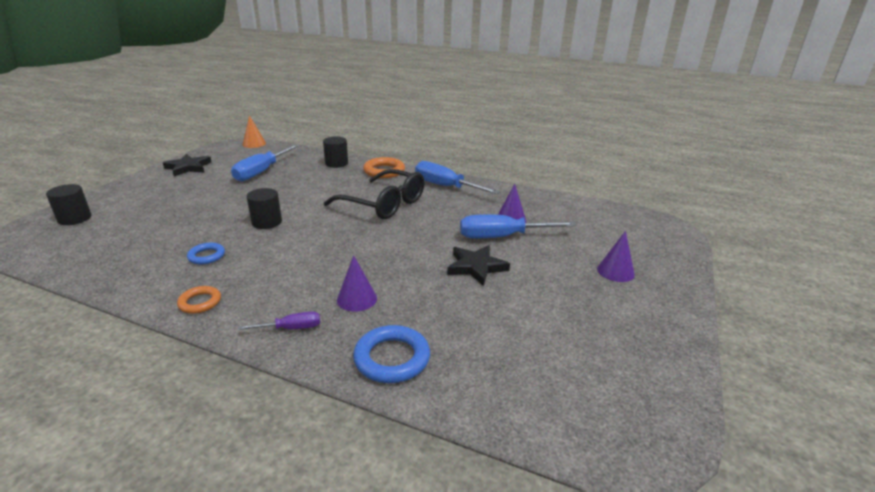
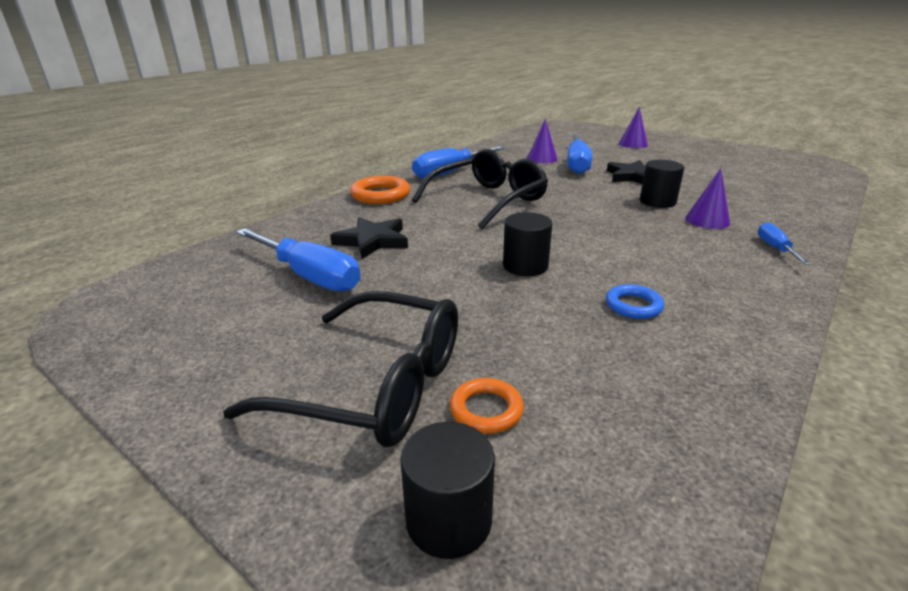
camera: 75 degrees left, 0 degrees up
(157, 198) = (376, 386): none -> black glasses
(188, 167) = (198, 363): black star -> black star (372, 241)
(200, 302) = (756, 301): orange ring -> orange ring (486, 410)
(254, 144) = (125, 289): orange cone -> none
(291, 328) = (775, 248): purple screwdriver -> blue screwdriver
(336, 163) = (323, 220): black cylinder -> black cylinder (657, 202)
(392, 358) = (791, 212): blue ring -> none

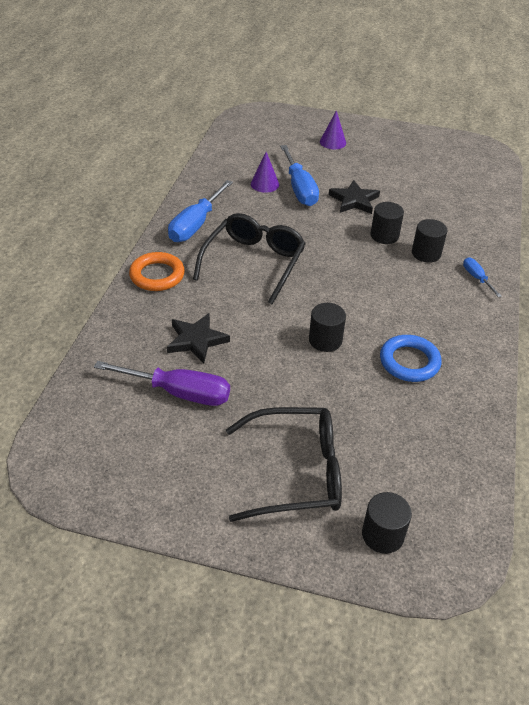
camera: 25 degrees left, 15 degrees up
(308, 275) = (178, 392): blue screwdriver -> purple screwdriver
(486, 410) = (365, 469): orange ring -> none
(633, 305) = (409, 362): blue ring -> blue ring, size x1.65
(707, 220) = (426, 253): purple cone -> black cylinder

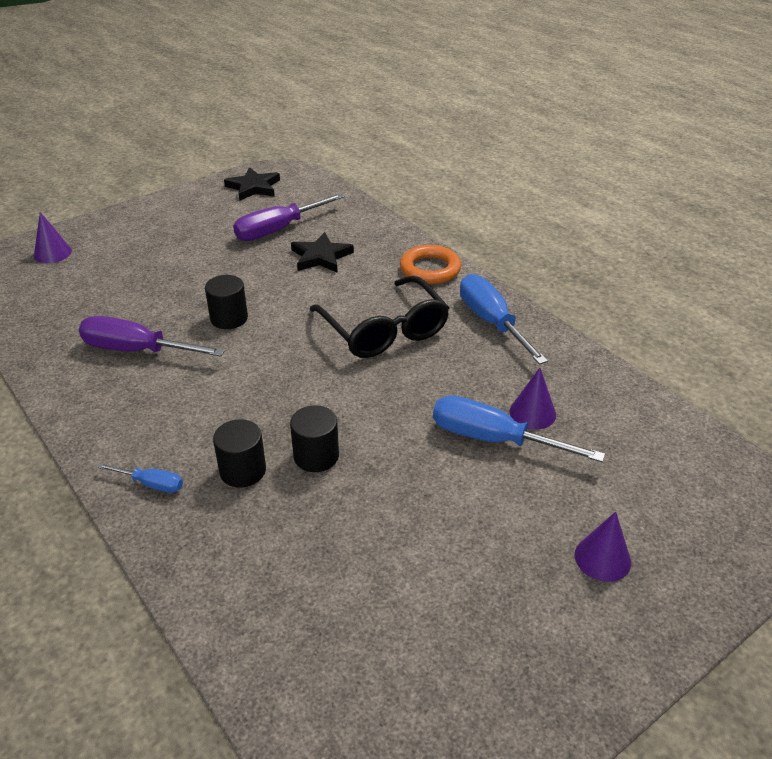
camera: 130 degrees right, 5 degrees down
(296, 472) = (143, 245): black glasses -> none
(354, 200) = (416, 477): black star -> black star (253, 187)
(382, 535) = (52, 253): black cylinder -> purple cone
(409, 362) = (137, 350): blue ring -> purple screwdriver

